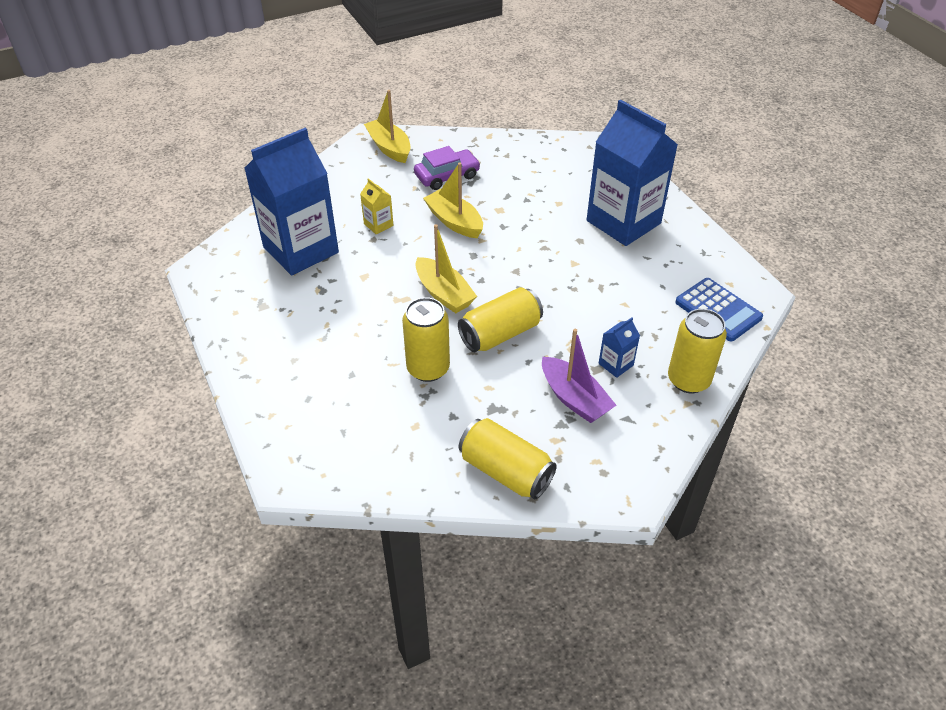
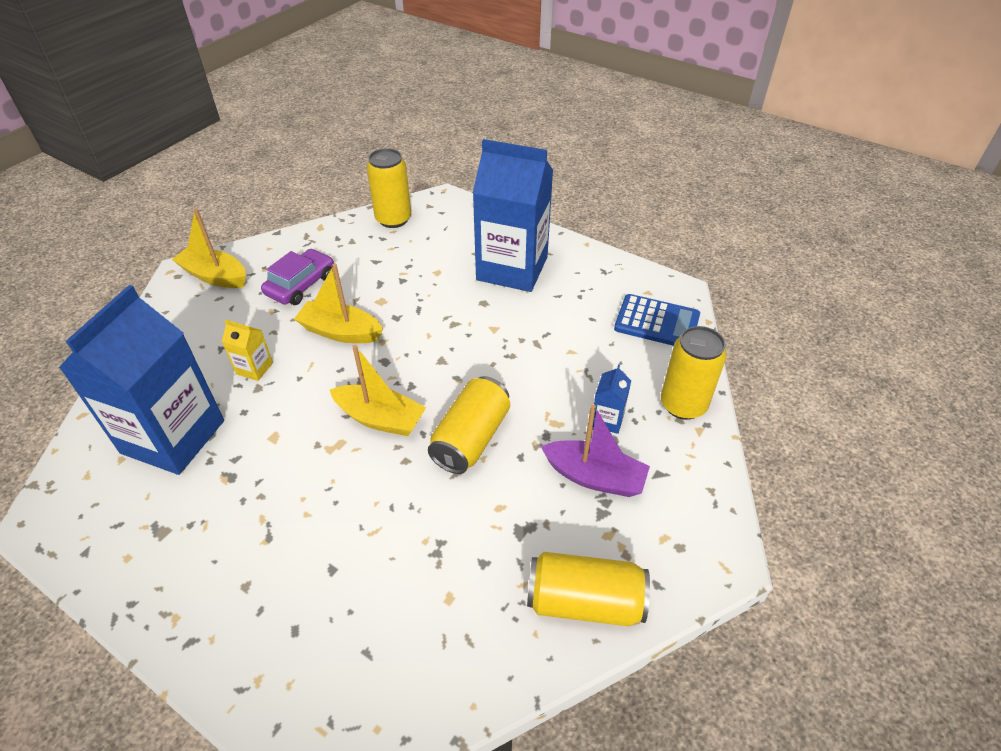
camera: 30 degrees left, 0 degrees up
(428, 368) = (418, 517): yellow can -> yellow can (393, 219)

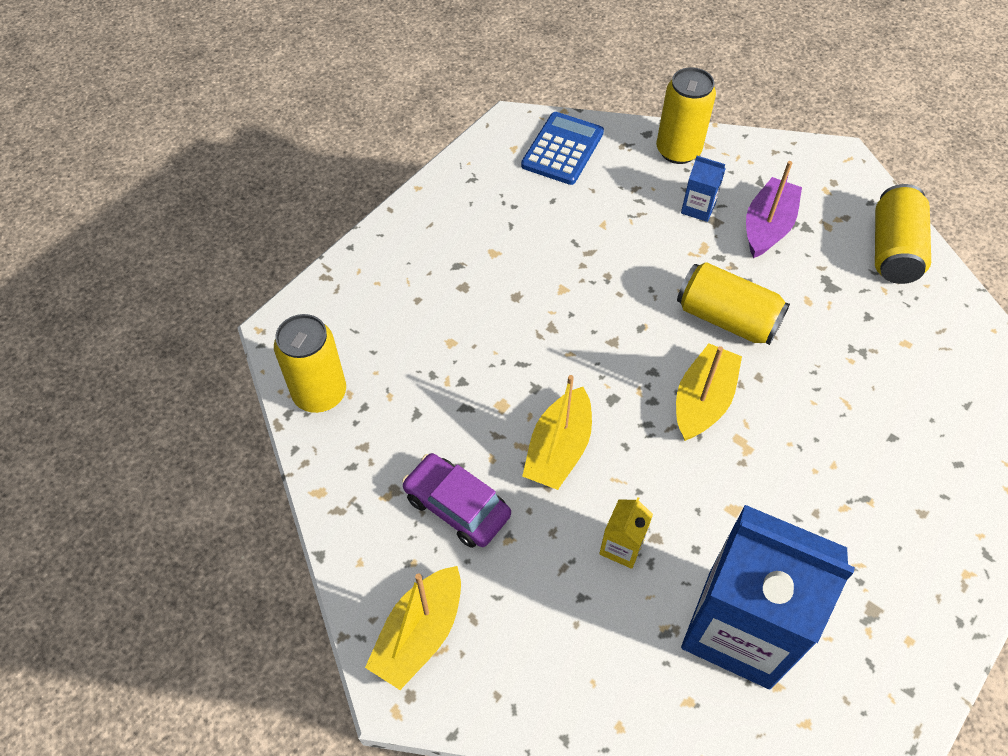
camera: 85 degrees left, 10 degrees up
(512, 268) = (455, 263): blue carton -> none

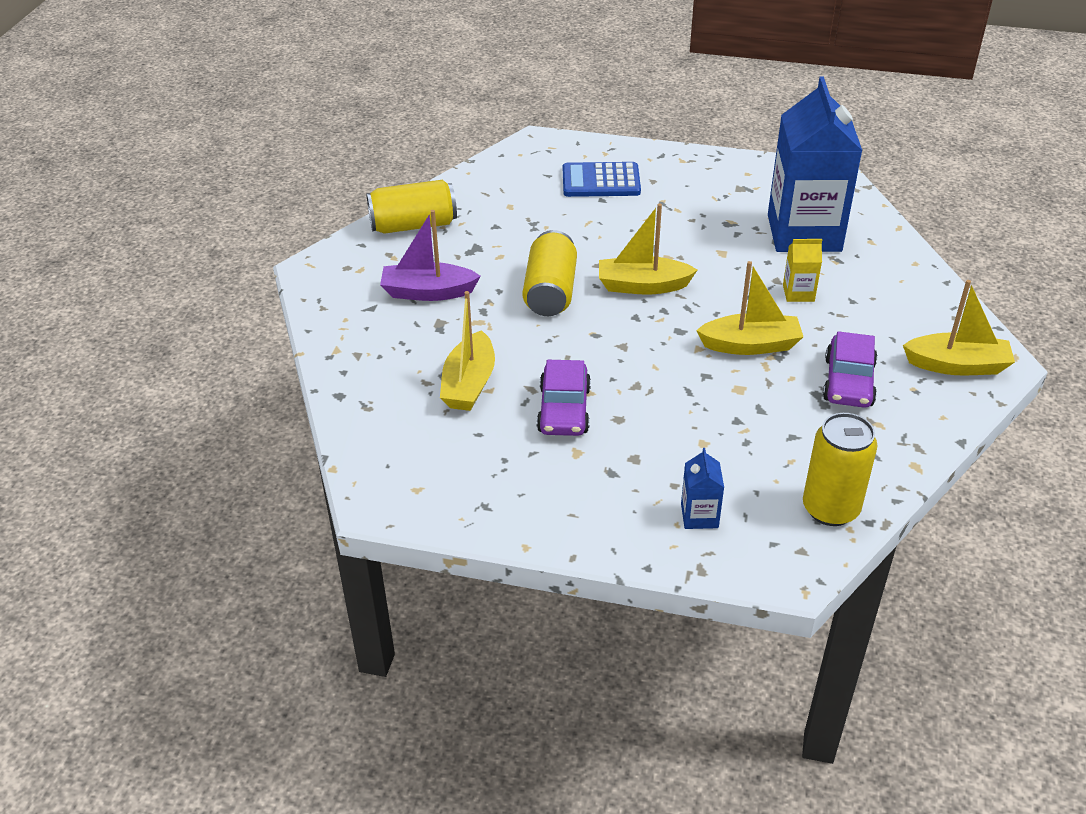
camera: 115 degrees left, 15 degrees down
(549, 264) = (564, 410): none -> purple car
(562, 149) = (397, 450): blue calculator -> blue calculator (601, 181)
(618, 214) = (469, 384): none -> yellow boat
(678, 151) = (355, 367): yellow can -> none
(698, 208) = (429, 336): blue carton -> blue carton (699, 516)

